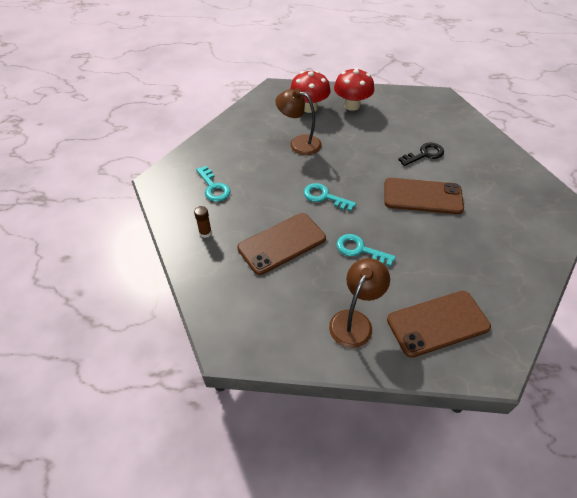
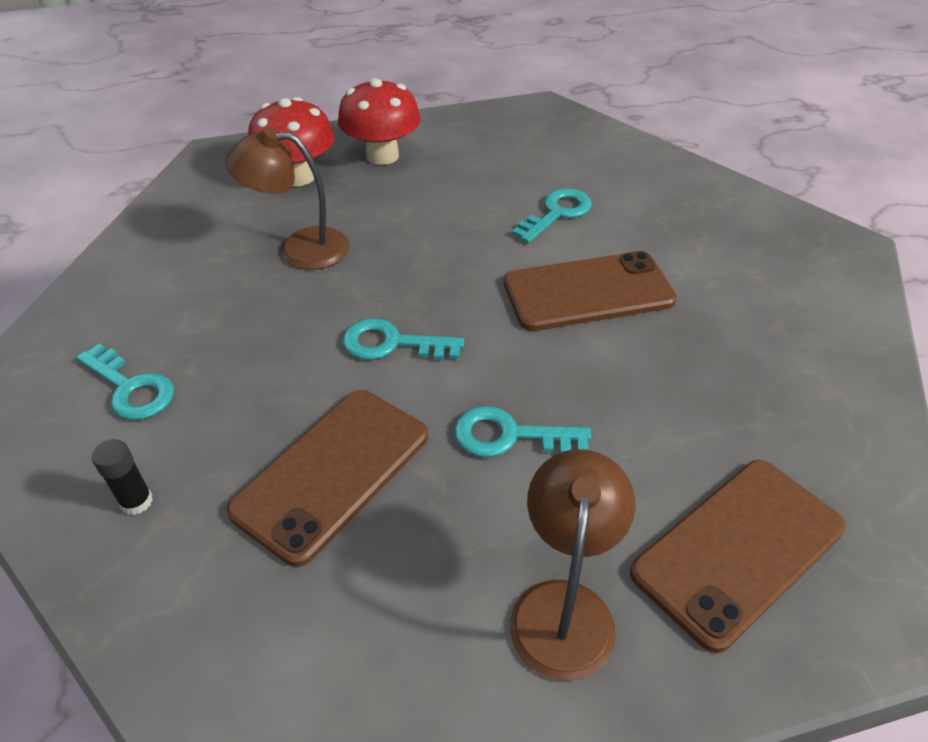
camera: 20 degrees left, 5 degrees down
(205, 233) = (136, 501): brown glue stick -> black glue stick
(424, 154) = (557, 213): black key -> turquoise key

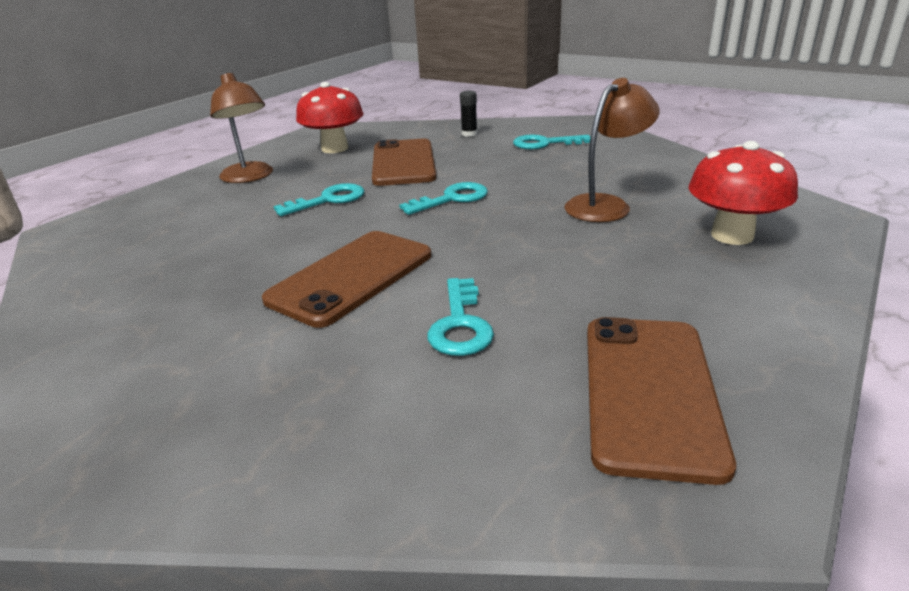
camera: 140 degrees right, 15 degrees down
(382, 156) = (726, 287): red mushroom -> red mushroom (334, 148)
(738, 550) = (163, 216): brown phone -> brown phone (649, 392)

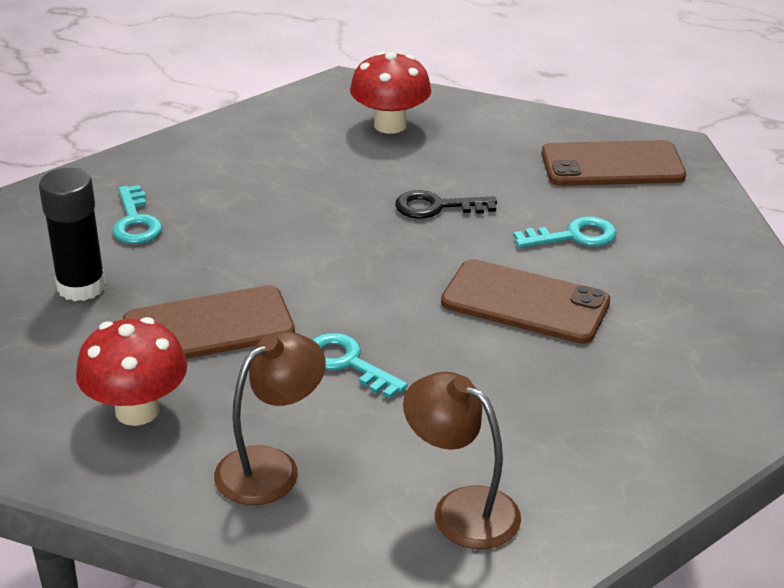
camera: 105 degrees left, 5 degrees up
(452, 199) = (331, 270): turquoise key -> none
(469, 134) = (81, 287): black glue stick -> black glue stick, size x2.01
(545, 248) = (436, 207): none -> black key
(606, 205) = (334, 179): brown lamp -> brown lamp (461, 509)

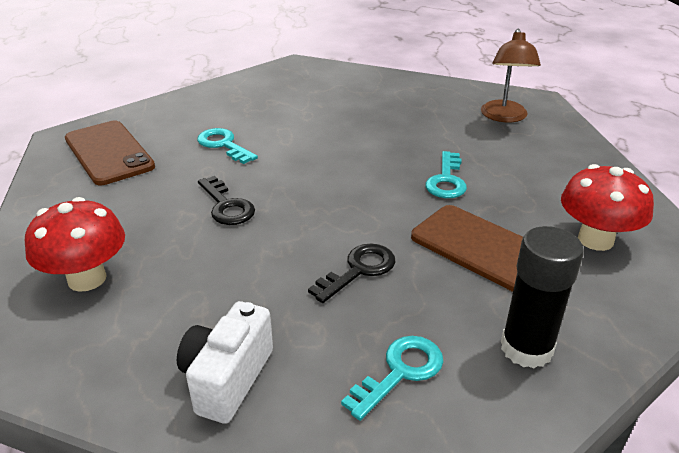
camera: 120 degrees left, 0 degrees up
(215, 156) = (227, 379): none -> white camera
(262, 245) = (359, 270): none -> black key
(271, 467) = (559, 173): brown lamp -> none
(525, 302) = (317, 142): brown phone -> none

